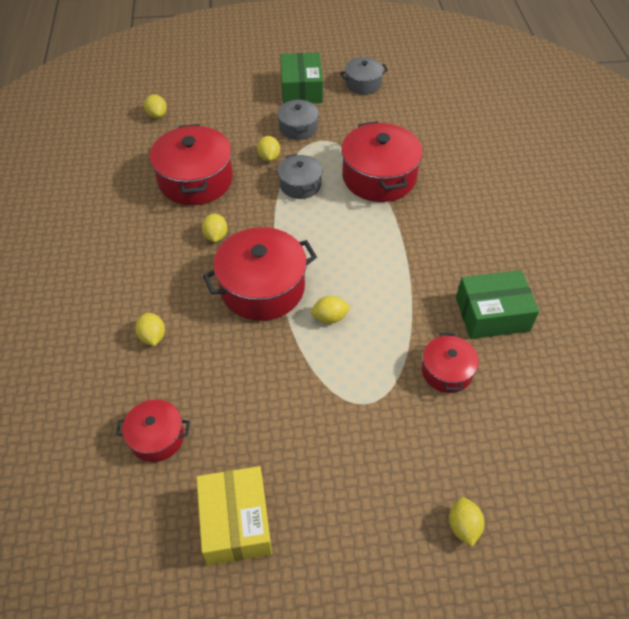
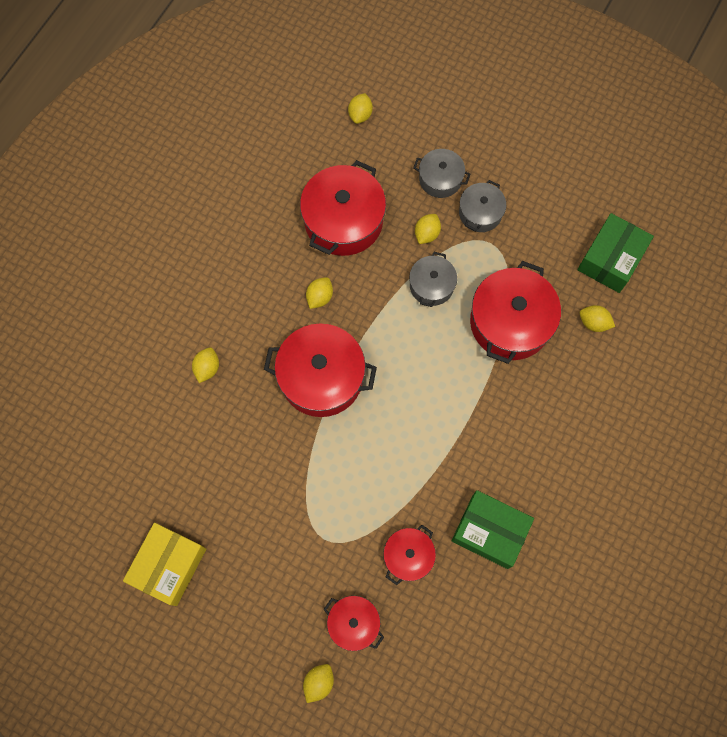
camera: 35 degrees right, 20 degrees up
(157, 437) = (157, 461): red pot -> red pot (353, 623)
(301, 89) = (520, 162): green box -> green box (611, 259)
(329, 318) = (354, 443): yellow lemon -> yellow lemon (593, 323)
(363, 84) = (588, 192): grey pot -> grey pot (440, 179)

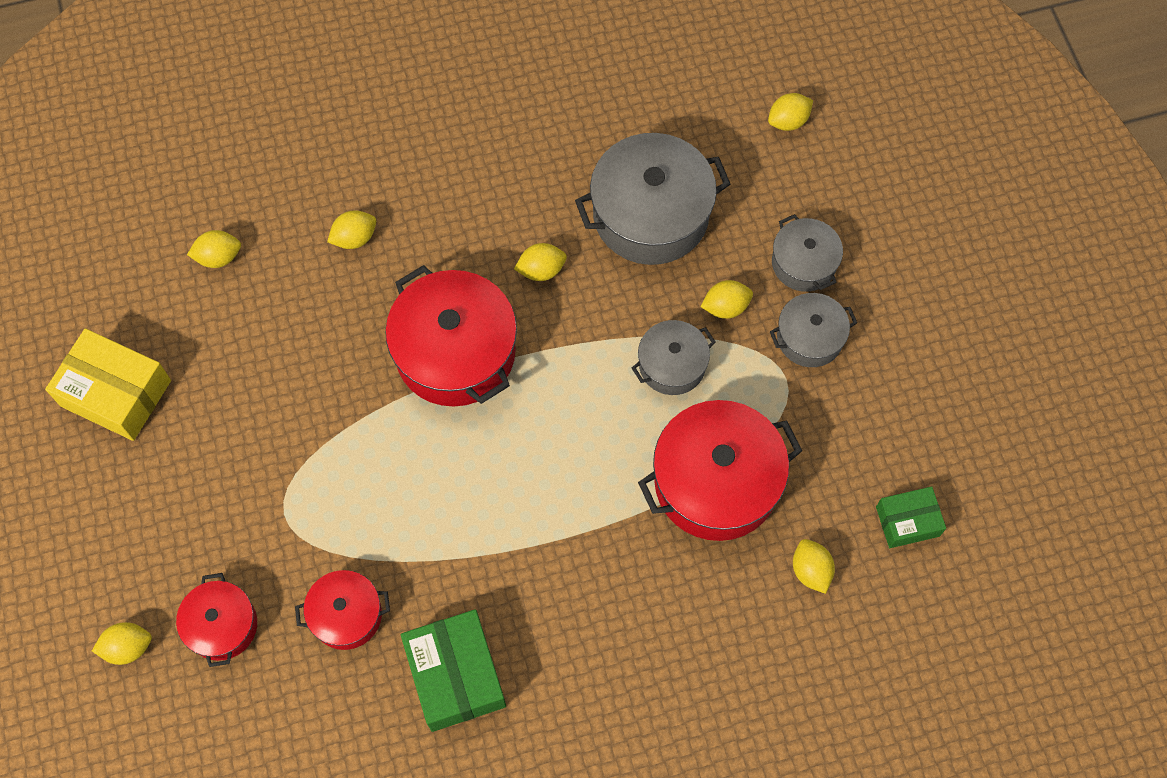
camera: 45 degrees right, 5 degrees down
(145, 444) = (219, 257): none -> yellow lemon
(169, 565) = (116, 393): yellow box -> yellow box turned 45 degrees clockwise
(343, 221) = (650, 215): red pot -> grey pot
(611, 259) = (907, 521): green box -> green box, size x0.60

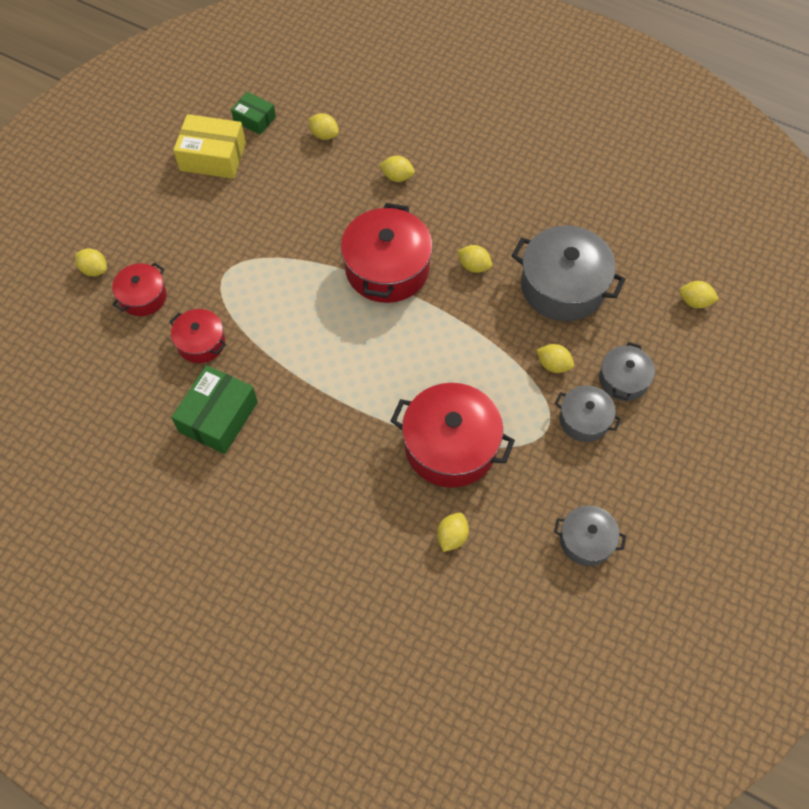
camera: 45 degrees right, 5 degrees down
(116, 393) = (213, 156): yellow box -> yellow box turned 60 degrees counterclockwise
(672, 365) = (491, 368): grey pot -> grey pot (586, 541)
(907, 521) = (535, 562): green box -> green box (254, 119)

